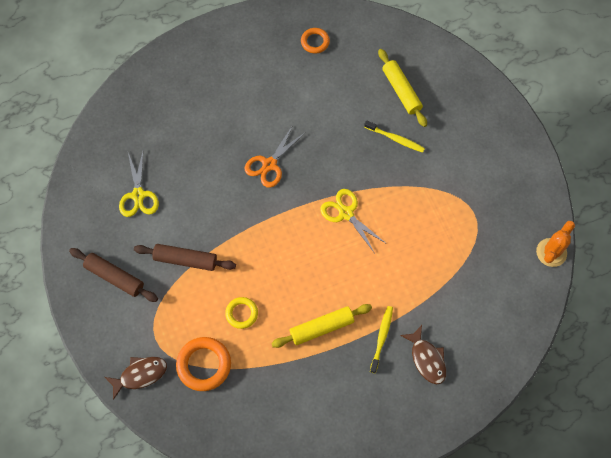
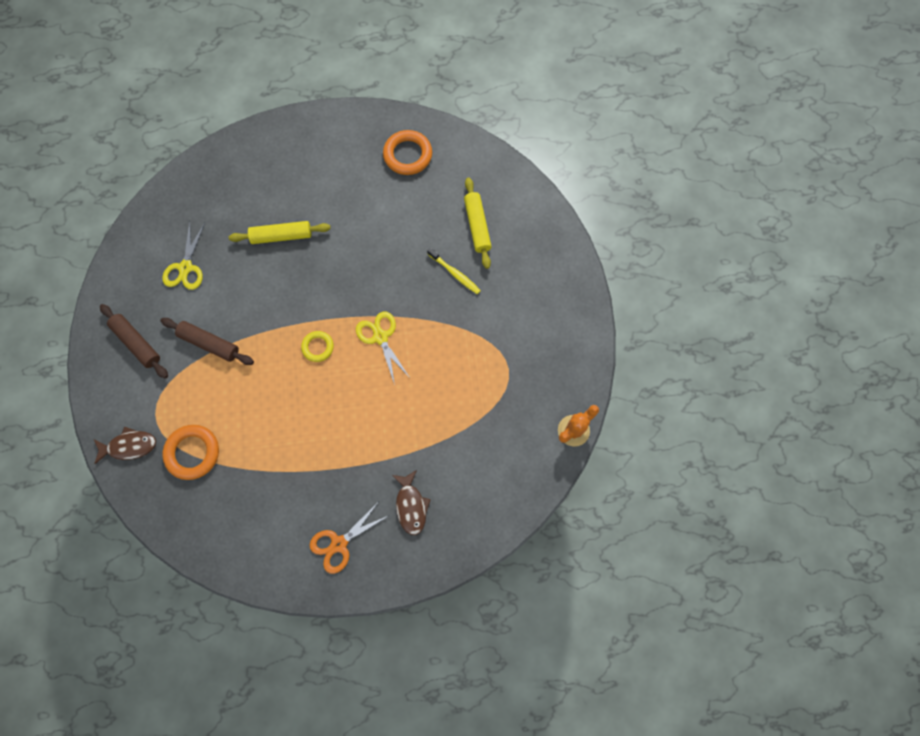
camera: 15 degrees right, 5 degrees up
(241, 313) = (245, 411): yellow ring -> yellow ring (318, 347)
(269, 164) = (322, 269): orange scissors -> orange scissors (339, 544)
(315, 42) = (407, 155): orange ring -> orange ring, size x1.64
(321, 328) = (318, 446): yellow rolling pin -> yellow rolling pin (281, 236)
(381, 338) = (373, 472): yellow toothbrush -> none

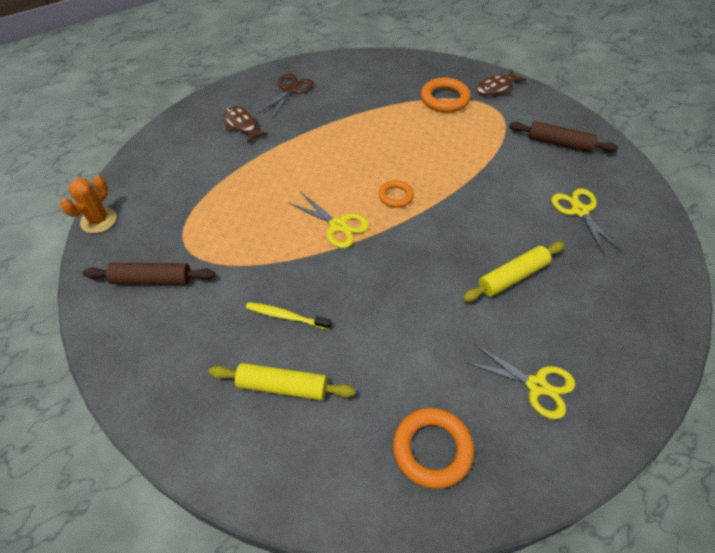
camera: 155 degrees right, 20 degrees down
(209, 344) = (497, 164): brown rolling pin -> brown rolling pin (152, 280)
(318, 347) = (395, 196): yellow ring -> orange ring
(323, 162) = (536, 385): none -> yellow scissors
(339, 544) = (290, 90): orange scissors -> brown scissors
(477, 226) = (282, 386): yellow rolling pin -> yellow rolling pin turned 45 degrees counterclockwise

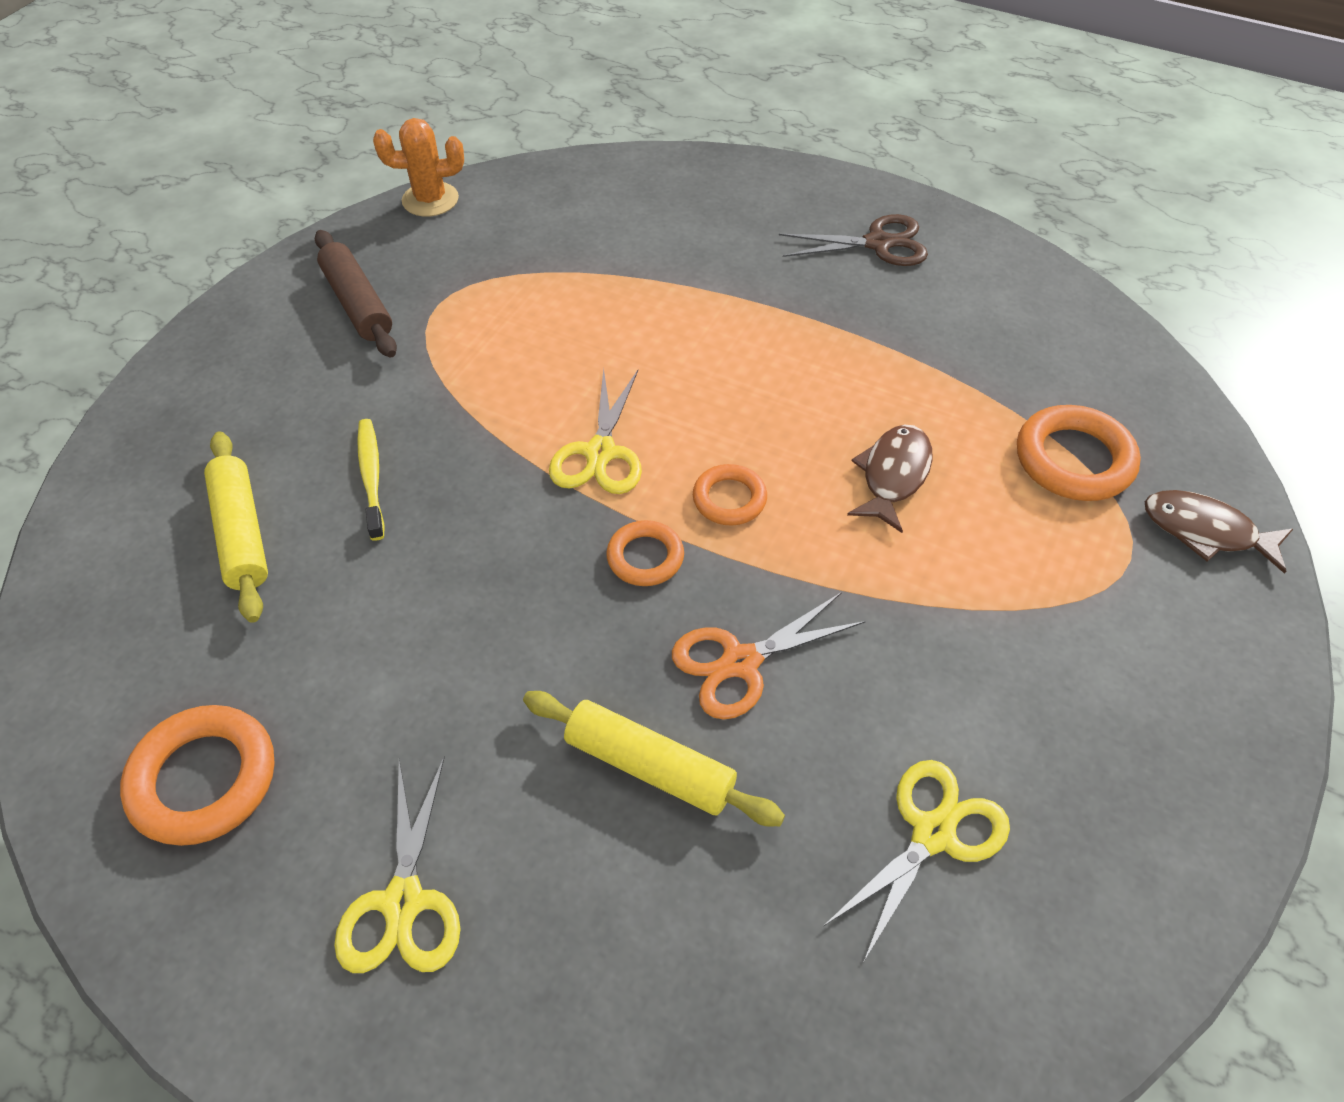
camera: 60 degrees right, 0 degrees up
(242, 125) = (738, 233): brown fish -> brown fish (893, 475)
(408, 235) = (645, 557): none -> orange ring
(479, 229) = (741, 663): none -> orange scissors
(559, 143) = (1129, 719): brown rolling pin -> none

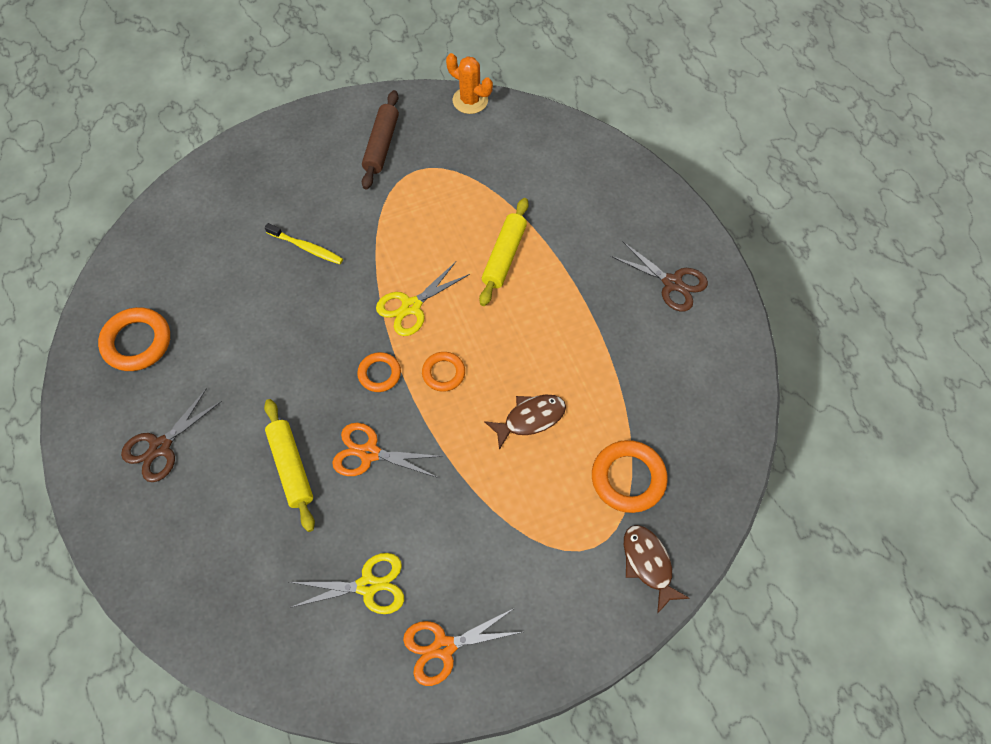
camera: 40 degrees right, 10 degrees up
(242, 533) = (235, 239): yellow rolling pin -> yellow rolling pin (504, 256)
(371, 477) = (306, 248): yellow toothbrush -> yellow toothbrush turned 90 degrees clockwise
(404, 902) = (161, 447): yellow scissors -> brown scissors
(1118, 826) = (444, 647): none -> orange scissors

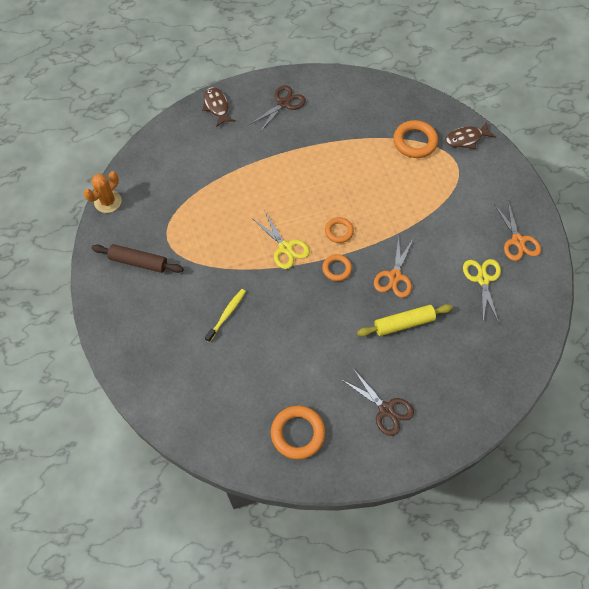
camera: 85 degrees left, 0 degrees up
(504, 256) = (251, 191): yellow rolling pin -> none
(530, 419) = (374, 186): brown fish -> brown fish (217, 106)

